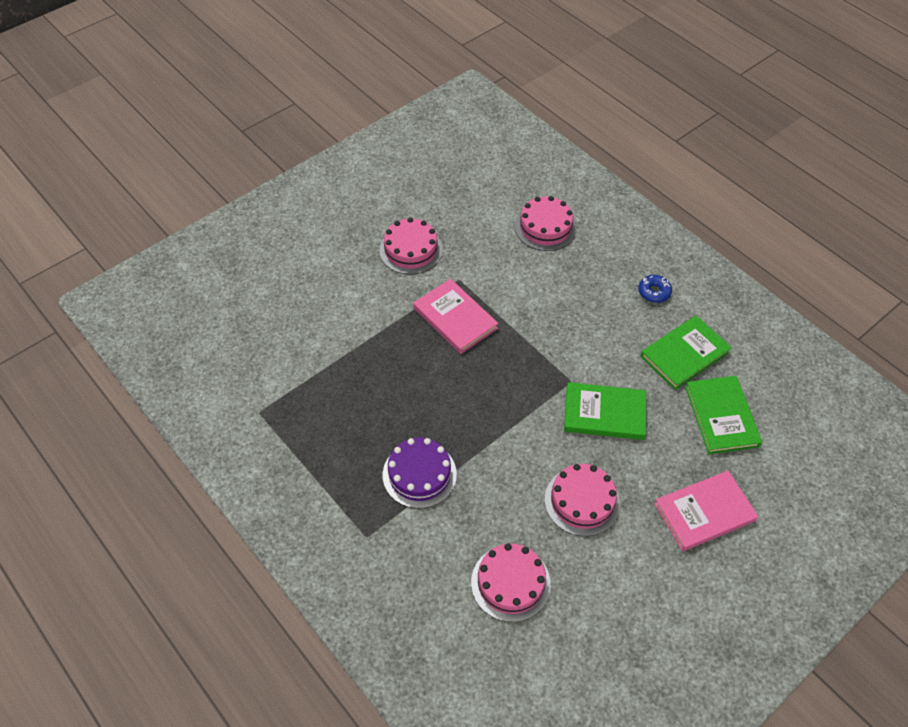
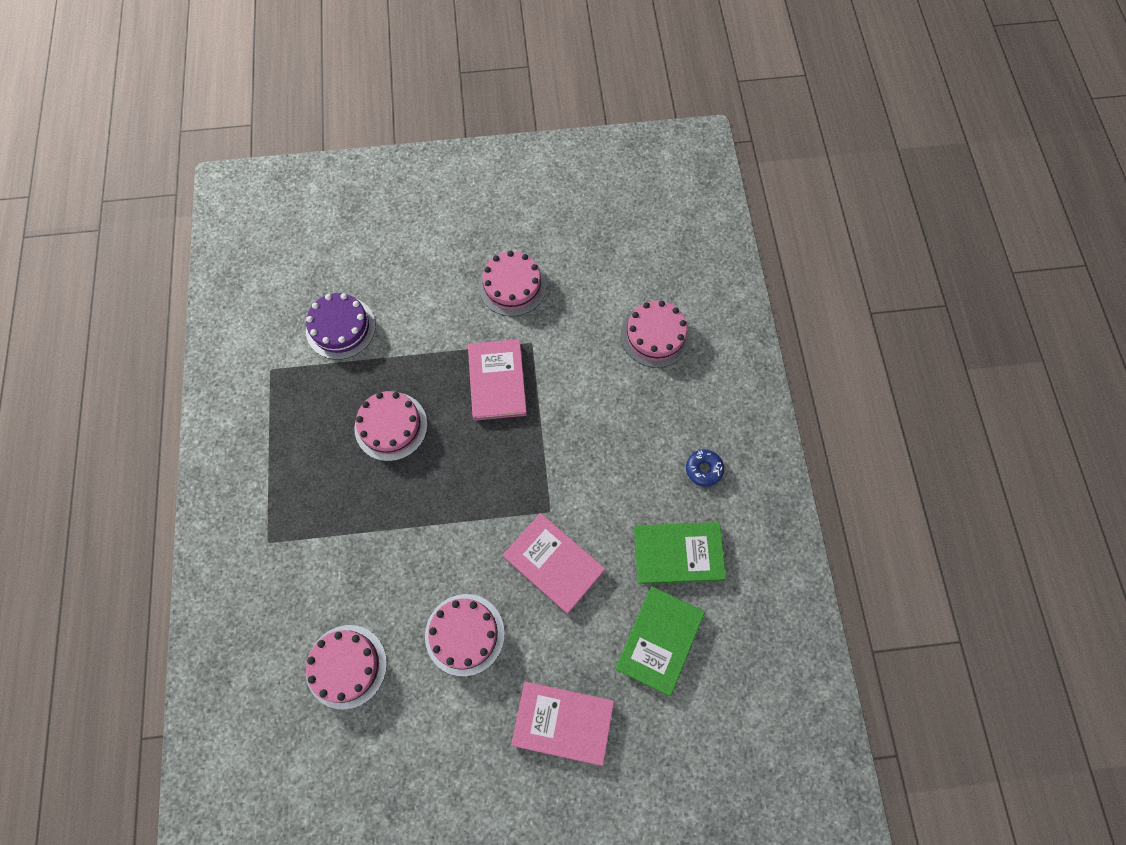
camera: 35 degrees right, 15 degrees up
(398, 395) = (391, 426): none -> pink cake
(419, 474) = (351, 514): purple cake -> purple cake (340, 327)
(604, 413) = (553, 563): green book -> pink book

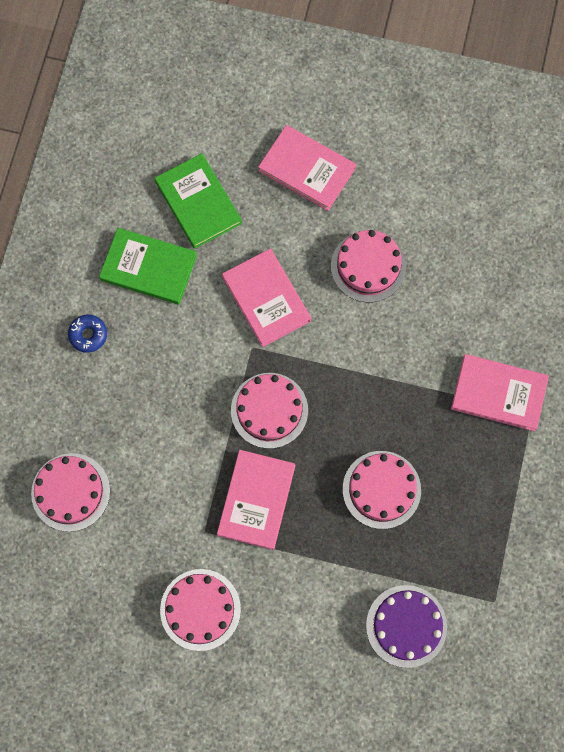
camera: 160 degrees left, 5 degrees up
(303, 550) = (498, 393): none -> pink book
(346, 666) = (481, 276): pink cake -> pink cake (269, 410)
(659, 640) = (198, 203): green book -> green book turned 75 degrees counterclockwise

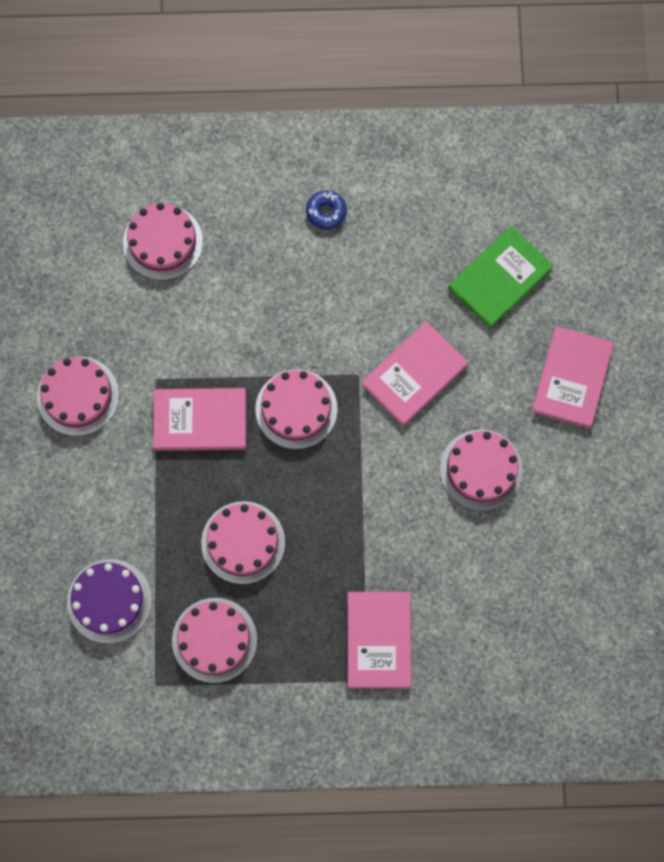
camera: 75 degrees right, 0 degrees up
(148, 268) = (414, 250): green book -> none
(465, 537) = (214, 640): none -> pink cake

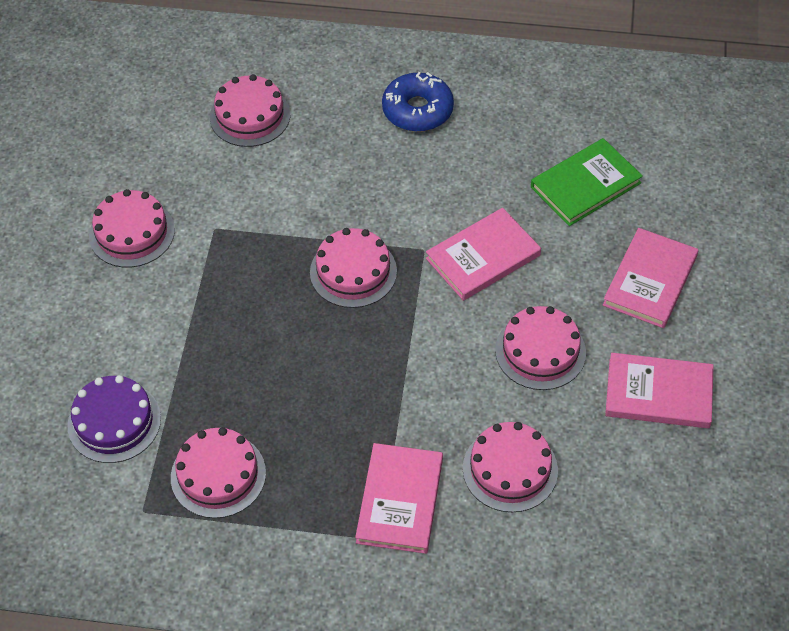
camera: 10 degrees right, 20 degrees down
(200, 421) = (251, 270): pink book -> pink book (658, 393)
(243, 542) = (270, 385): pink cake -> pink cake (510, 469)
(326, 212) = (417, 110): blue donut -> blue donut, size x1.74

